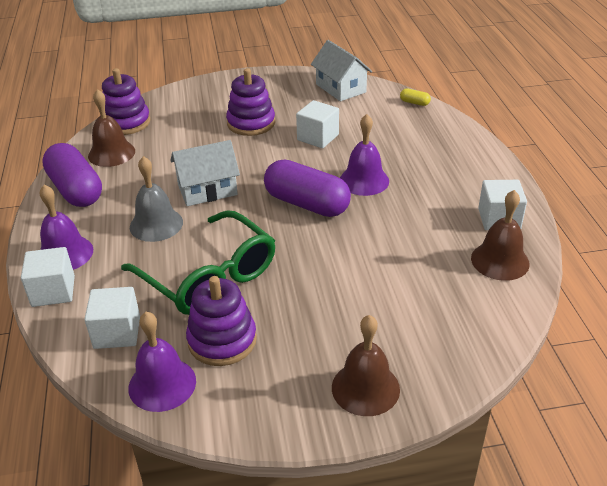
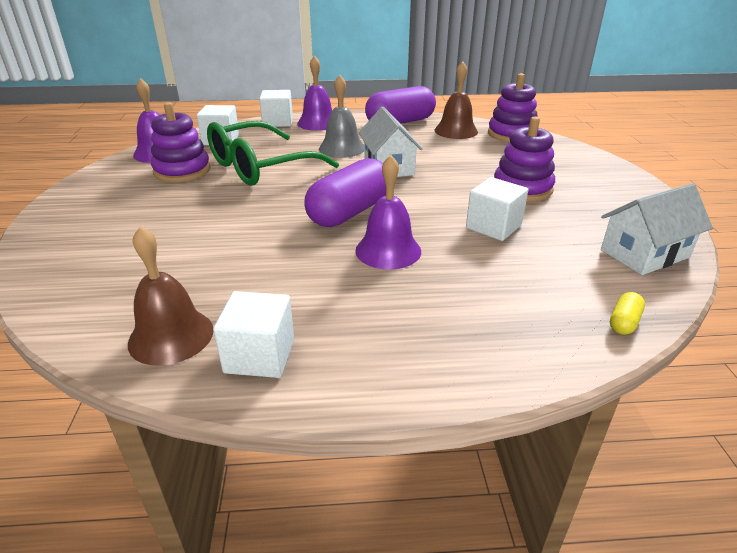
camera: 95 degrees right, 5 degrees down
(365, 388) = (72, 222): brown bell -> none

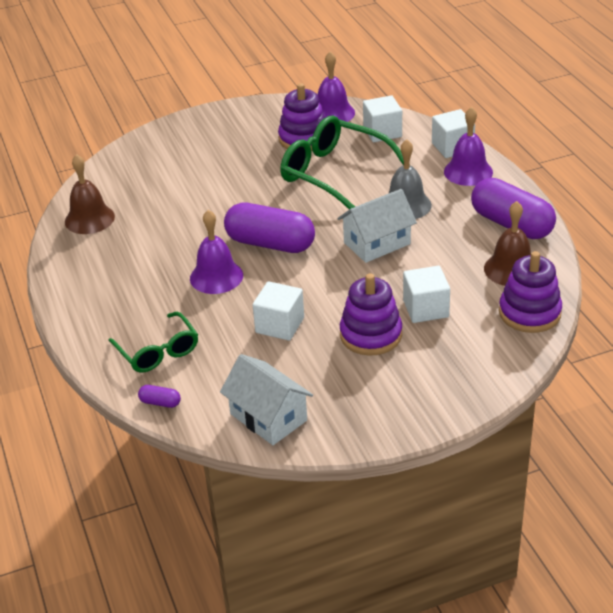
camera: 75 degrees right, 5 degrees up
(260, 355) = (81, 255): white cube -> white cube (425, 308)
(520, 311) = (158, 351): none -> green glasses
(624, 322) = (160, 402): yellow capsule -> purple capsule

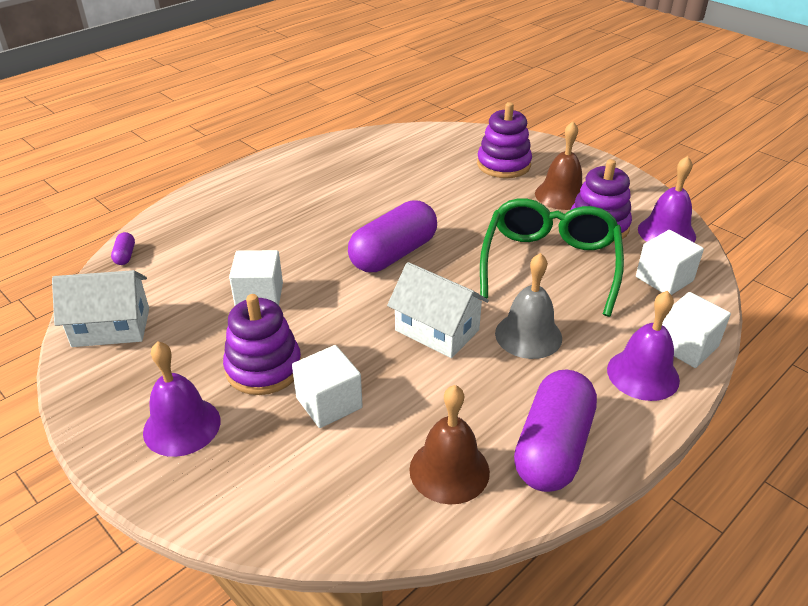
camera: 65 degrees right, 0 degrees up
(89, 219) = (374, 147): brown bell -> brown bell (561, 195)
(158, 351) = (197, 234): green glasses -> none
(216, 276) = (322, 236): purple bell -> purple bell (182, 426)
(268, 417) = (111, 327): white house -> white house turned 60 degrees clockwise
(270, 243) = (393, 254): purple capsule -> purple capsule turned 45 degrees clockwise
(529, 313) = (359, 513): purple stacking toy -> purple stacking toy (503, 165)

